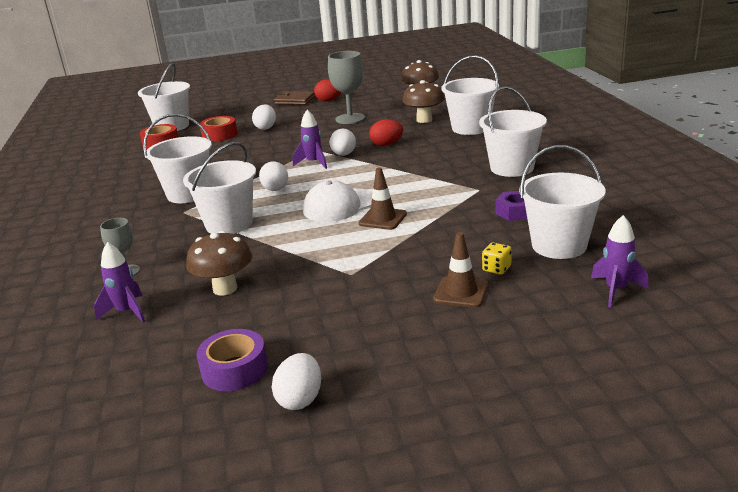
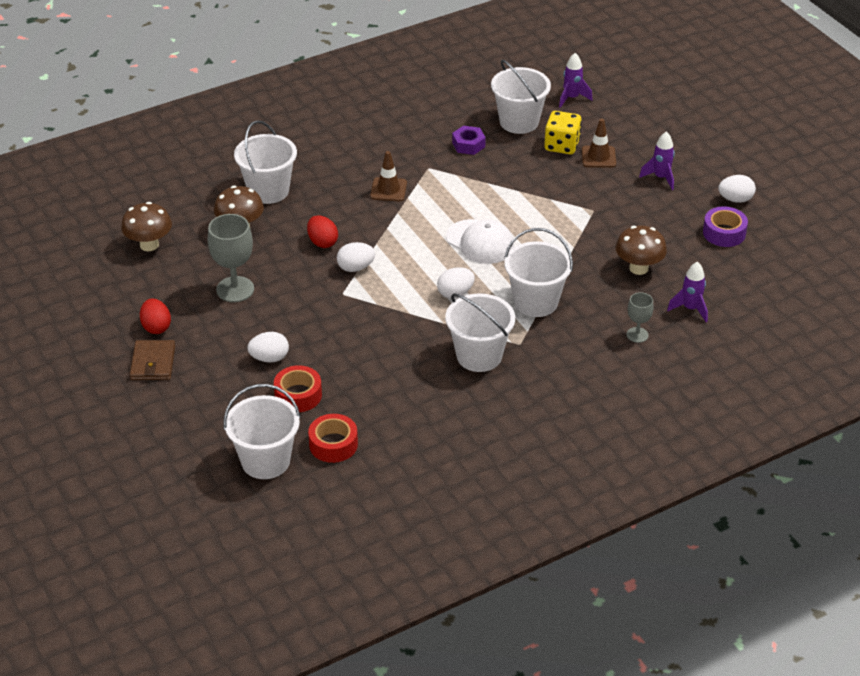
camera: 110 degrees left, 15 degrees up
(313, 163) = (382, 284): purple rocket -> purple rocket (660, 178)
(382, 219) = (500, 211): brown traffic cone -> brown traffic cone (388, 190)
(496, 269) = (562, 145): yellow dice -> yellow dice, size x1.88
(512, 168) = (377, 154): white bucket -> none

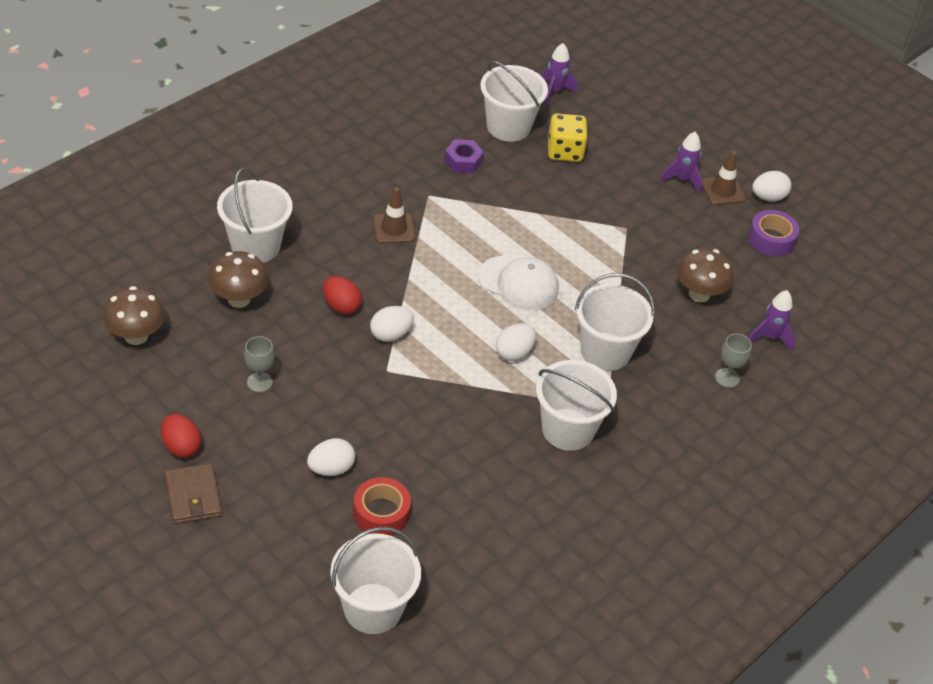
camera: 20 degrees left, 5 degrees up
(235, 289) = (259, 382): grey goblet -> grey goblet, size x0.56
(333, 444) = (444, 572): red tape -> none
(598, 157) = (608, 161): brown traffic cone -> brown traffic cone (722, 191)

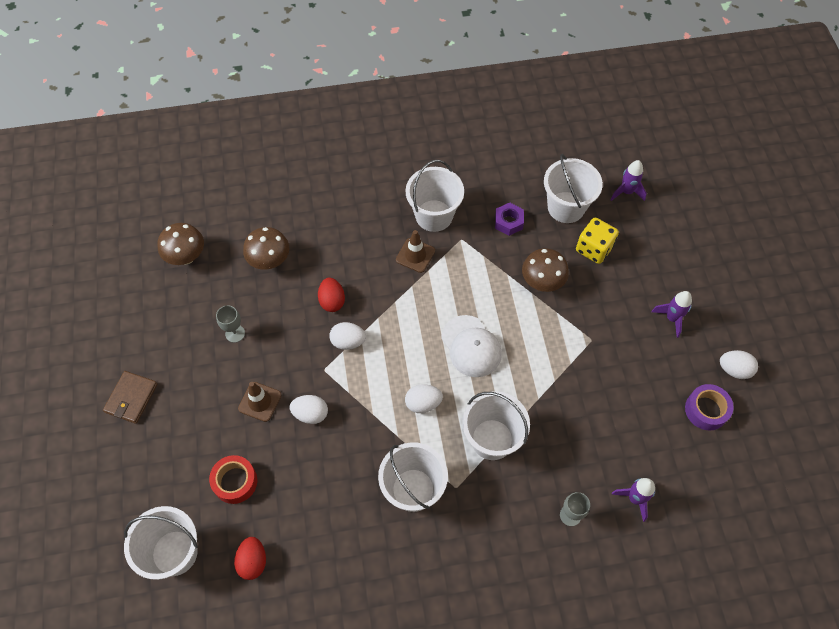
camera: 40 degrees right, 15 degrees up
(181, 447) = (151, 356): red egg -> red egg (253, 561)
(255, 246) = (311, 224): white bucket -> white bucket (434, 215)
(331, 469) = (229, 427): white egg -> white egg (310, 414)
(699, 294) = (605, 428): brown mushroom -> brown mushroom (542, 282)
(722, 191) = (698, 345): brown traffic cone -> brown traffic cone (260, 401)

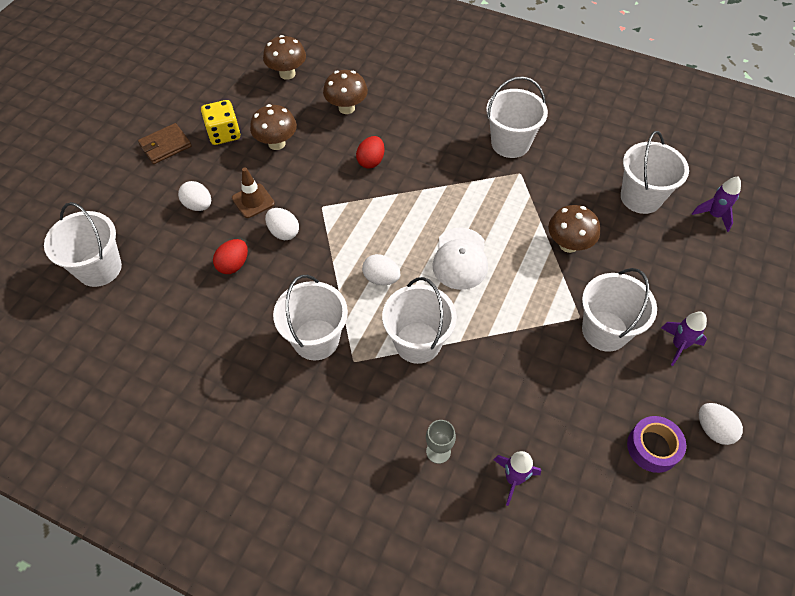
camera: 35 degrees right, 5 degrees down
(235, 333) = (276, 143): grey goblet -> brown mushroom
(235, 481) = (185, 246): red tape -> none
(253, 561) = (147, 311): red egg -> red egg (233, 265)
(348, 341) = (358, 197): white egg -> white egg (198, 205)
(415, 255) = (469, 164): brown traffic cone -> none
(508, 222) = (575, 182): purple nut -> none
(594, 249) = (642, 244): yellow dice -> yellow dice (224, 134)
(616, 339) = (605, 331): none -> white bucket

